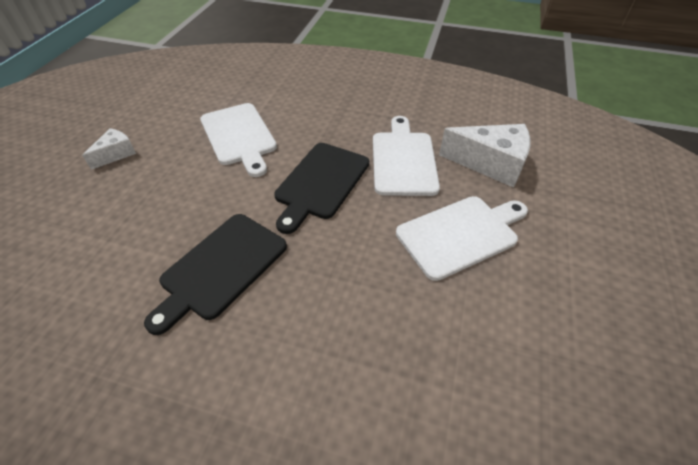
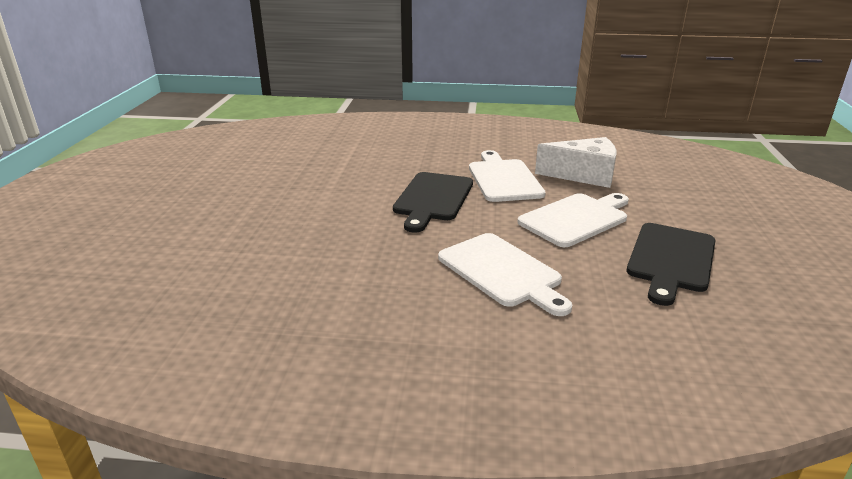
camera: 10 degrees left, 20 degrees down
(116, 154) = (215, 196): white cheese -> none
(220, 268) = (364, 258): black cutting board -> black cutting board (670, 260)
(239, 136) = (337, 176): white cutting board -> white cutting board (502, 272)

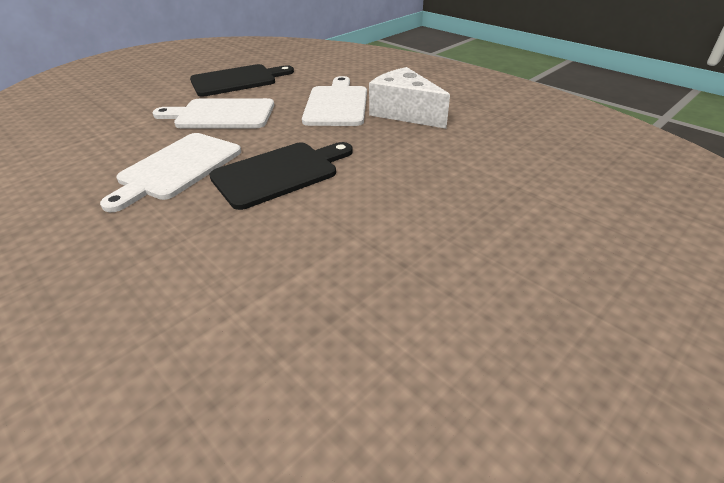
camera: 140 degrees left, 10 degrees up
(584, 175) = (115, 143): white cheese -> white cheese (404, 113)

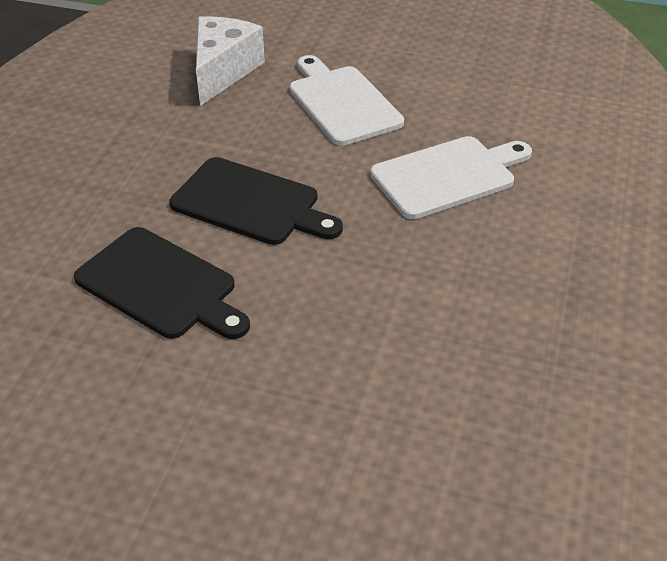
camera: 60 degrees right, 5 degrees up
(177, 168) = (213, 133): white cutting board -> none
(237, 80) = (440, 68): black cutting board -> black cutting board (160, 286)
(404, 113) = (477, 244): white cheese -> white cheese (223, 71)

